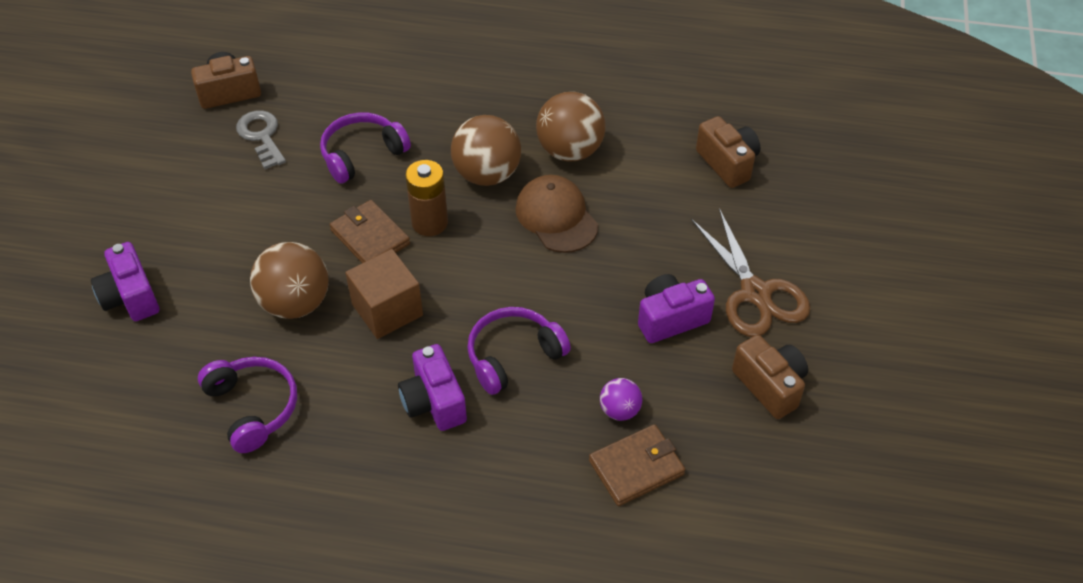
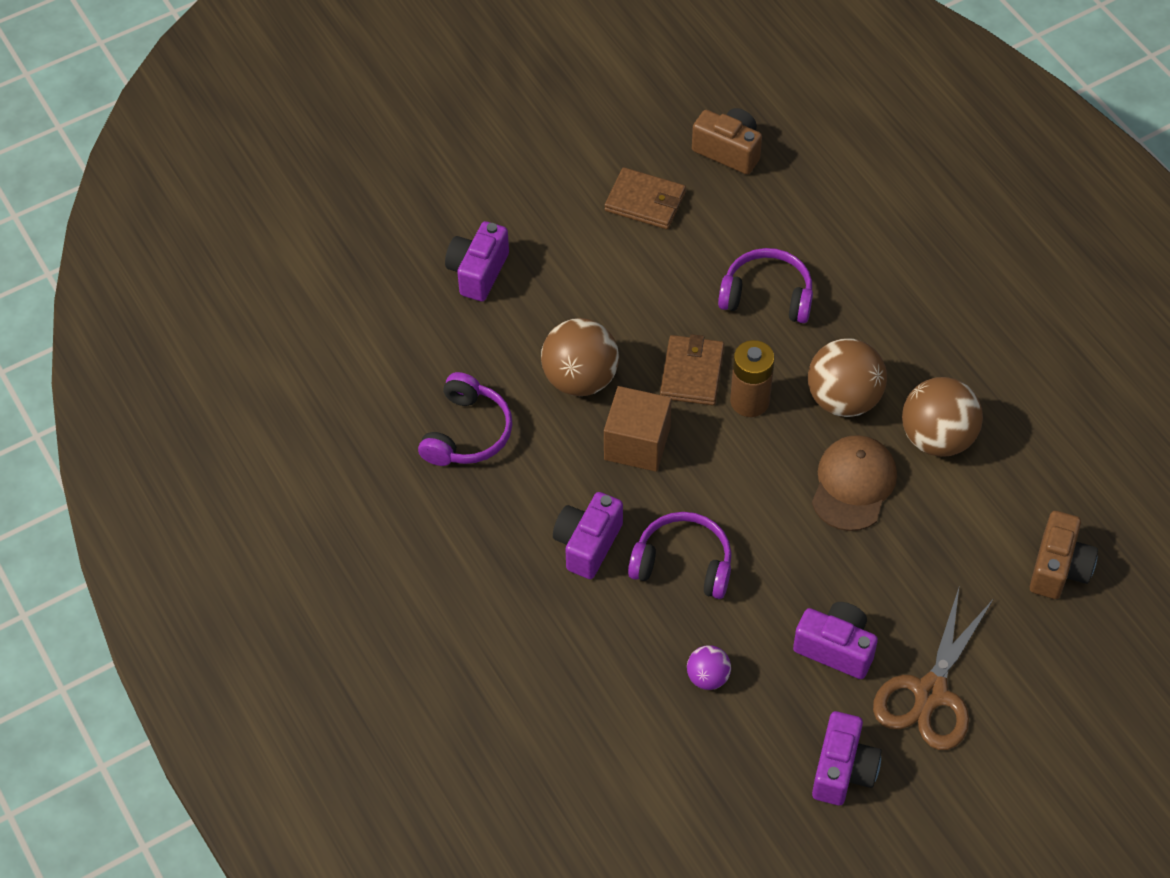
camera: 50 degrees right, 5 degrees up
(261, 136) = (709, 213): grey key -> none
(636, 467) = (667, 728): brown wallet -> brown wallet (645, 202)
(770, 386) = (843, 770): brown camera -> purple camera

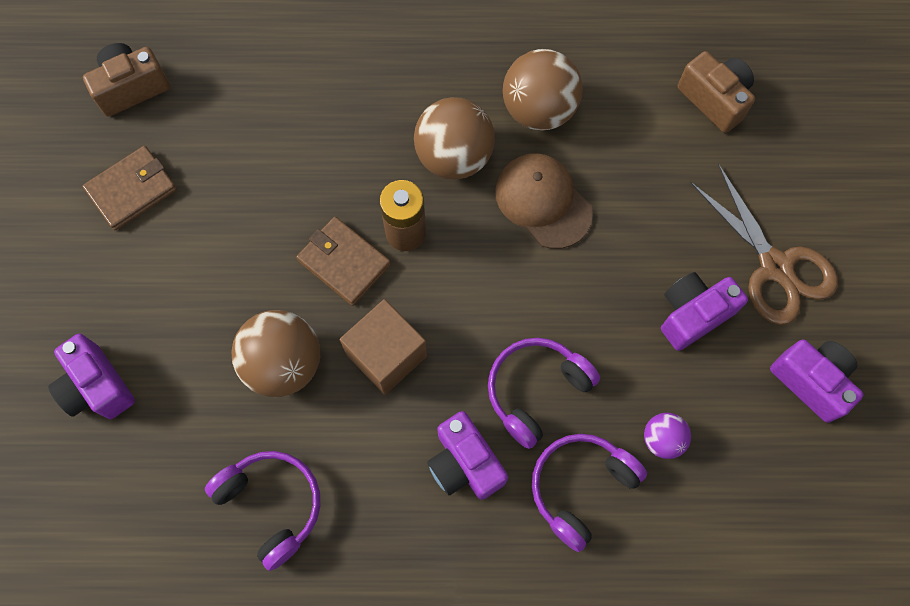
camera: 60 degrees left, 15 degrees up
(767, 296) = (307, 151): purple headphones -> purple headphones (581, 487)

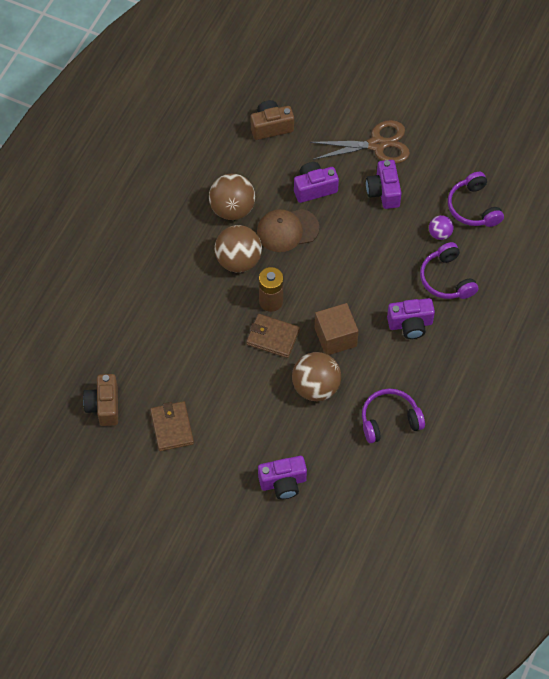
camera: 65 degrees left, 10 degrees down
(344, 262) = (273, 337): brown wallet -> brown wallet turned 45 degrees clockwise
(536, 391) = (388, 277): purple headphones -> purple headphones (473, 207)
(811, 381) = (442, 158): purple camera -> purple camera (314, 188)

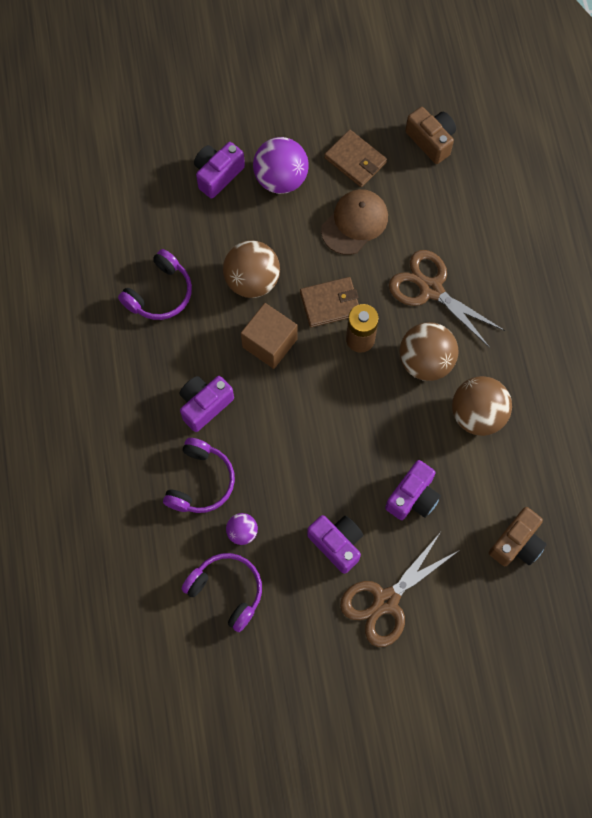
camera: 145 degrees right, 10 degrees up
(195, 303) = (430, 289): none -> brown scissors
(238, 449) = (281, 179): none -> purple ball
(287, 230) = (403, 428): brown cap -> brown cap (355, 223)
(447, 279) = (200, 482): purple headphones -> purple headphones turned 75 degrees clockwise

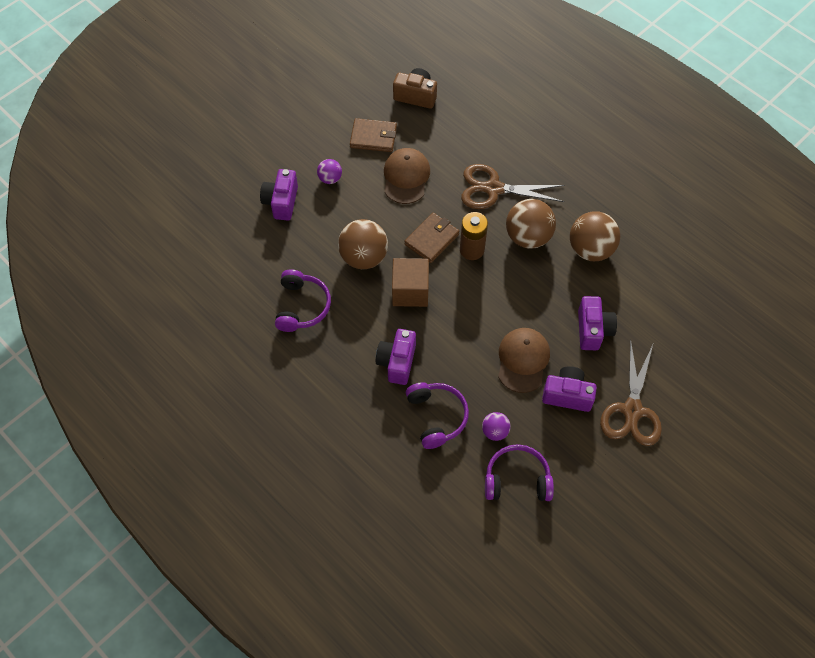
camera: 35 degrees left, 10 degrees down
(281, 179) = (330, 178): purple ball -> purple ball, size x0.52
(322, 482) = (523, 360): none -> brown cap
(516, 543) = (685, 315): brown camera -> none

